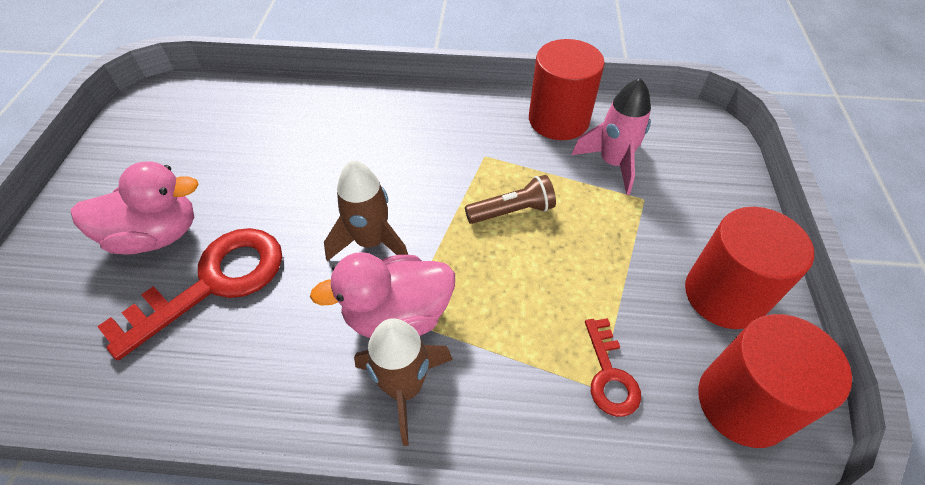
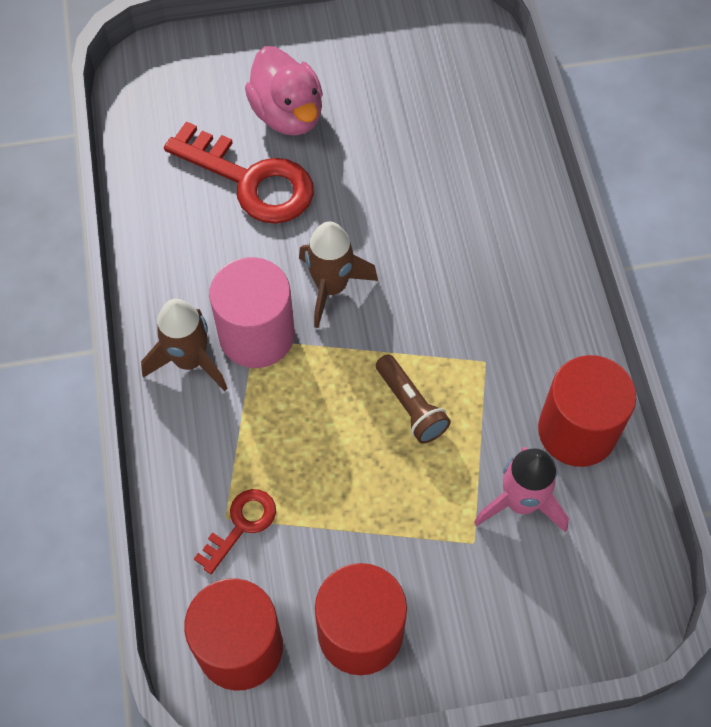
camera: 75 degrees right, 10 degrees up
(398, 315) = (256, 335): pink duck -> pink cylinder
(609, 374) = (241, 525): red key -> red key turned 150 degrees clockwise

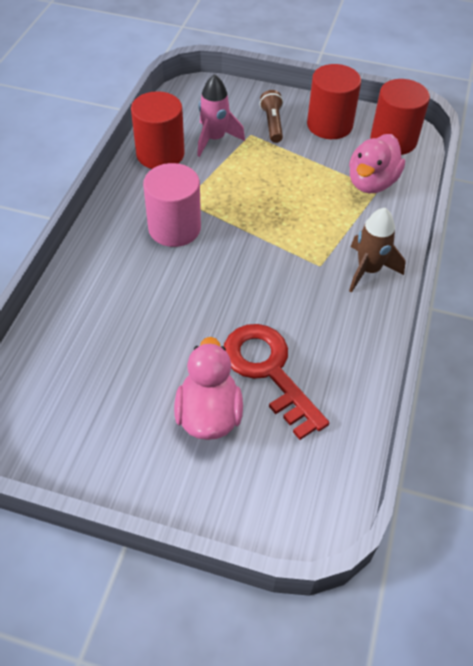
camera: 155 degrees left, 10 degrees down
(241, 525) = (371, 183): red key -> pink duck
(256, 335) = (317, 267): pink cylinder -> pink cylinder (174, 228)
(331, 287) = (252, 275): brown rocket -> none
(410, 406) = (244, 197): brown flashlight -> brown flashlight (272, 124)

